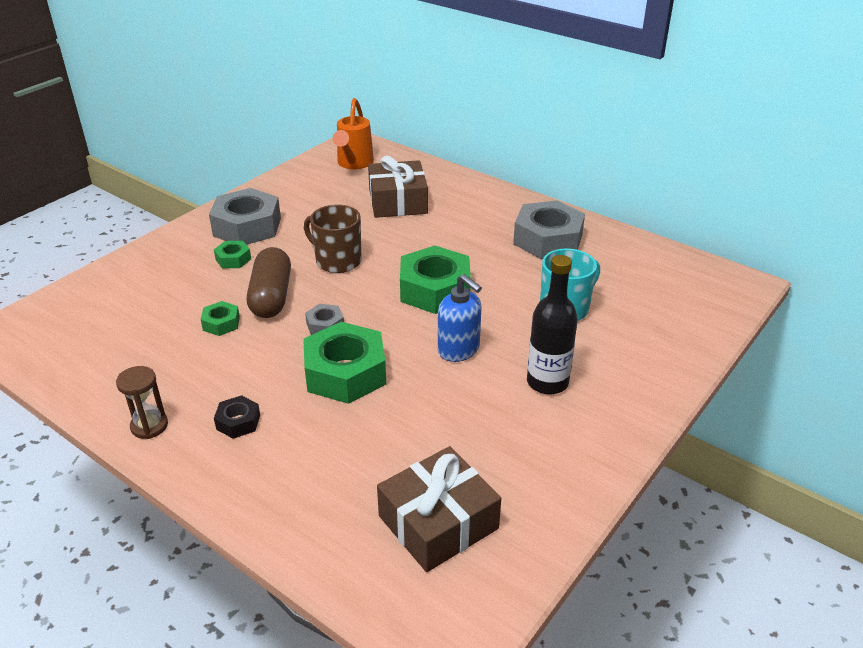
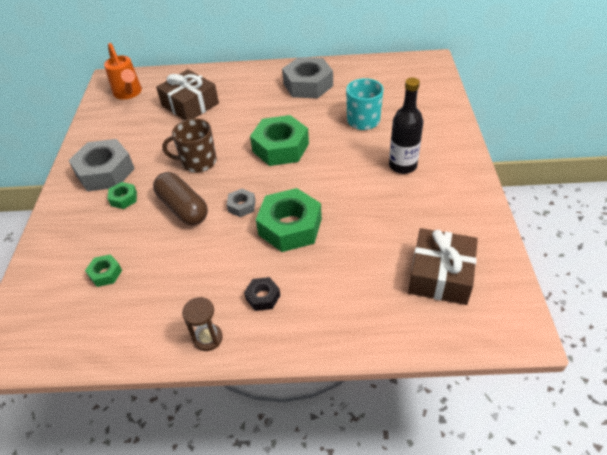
camera: 35 degrees left, 10 degrees up
(221, 323) = (171, 244): green nut -> green nut (105, 274)
(459, 350) = (337, 175): blue soap dispenser -> none

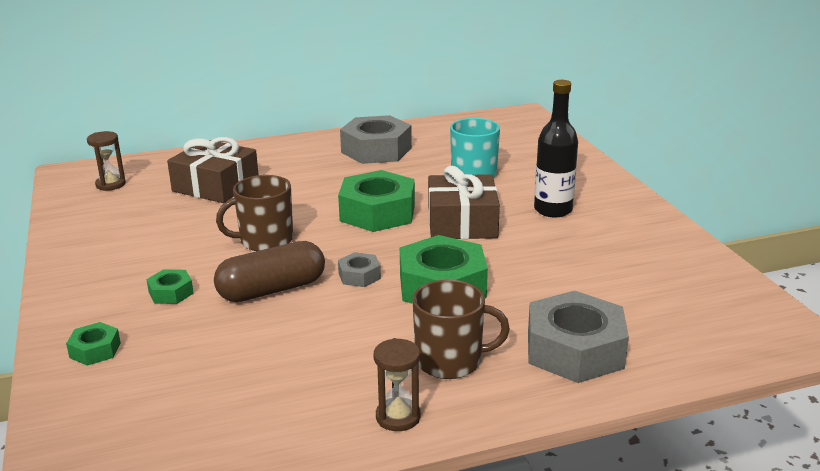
camera: 20 degrees left, 20 degrees down
(105, 172) = (122, 269): grey nut -> grey nut (574, 350)
(105, 274) = (191, 376): green nut -> green nut (95, 350)
(129, 94) = (110, 184): orange watering can -> brown hourglass
(183, 208) = (272, 290): brown capsule -> brown capsule turned 60 degrees counterclockwise
(263, 297) = (450, 361): black nut -> brown mug
(440, 275) = (669, 302): brown gift -> brown gift (462, 222)

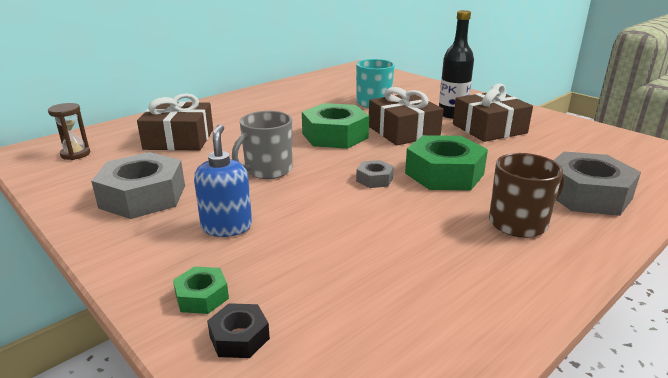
camera: 25 degrees left, 0 degrees up
(92, 390) = (239, 337): none -> black nut
(171, 293) = (227, 227): green nut -> blue soap dispenser
(265, 240) = (267, 170): brown mug -> grey mug
(272, 290) = (316, 204): brown capsule -> none
(376, 150) = (285, 98): grey nut -> grey nut (143, 196)
(398, 417) = (539, 276): brown hourglass -> none
(574, 240) = (489, 129): none -> brown gift

